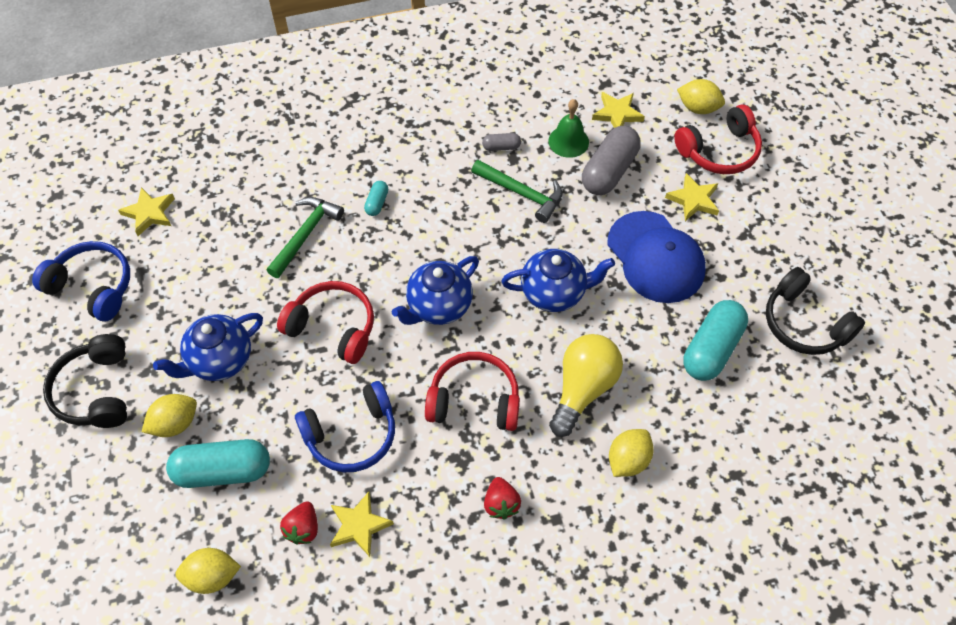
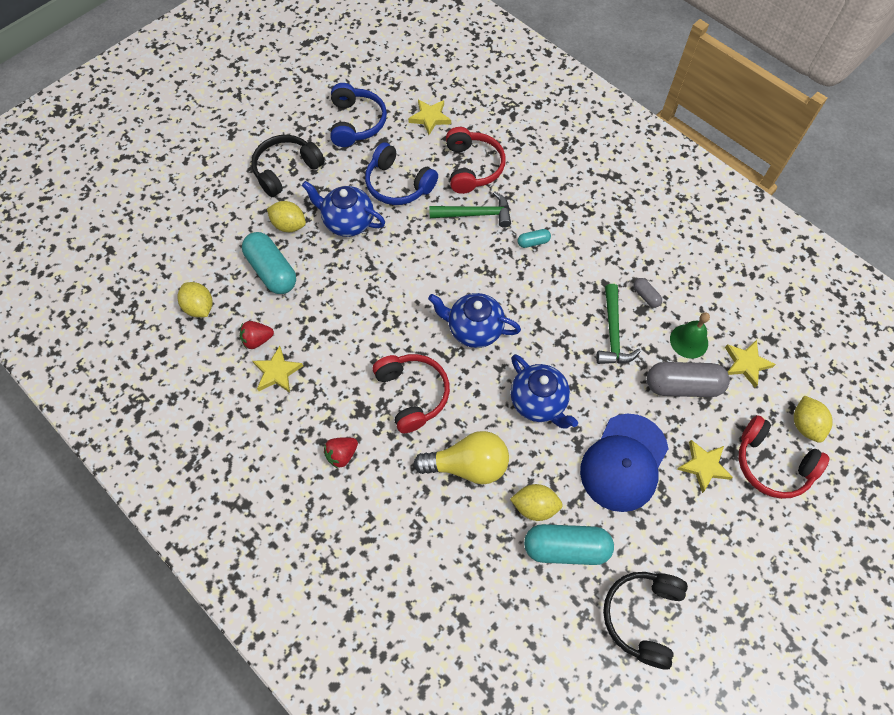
camera: 60 degrees right, 5 degrees up
(333, 327) = (414, 273): red headphones -> red headphones (472, 167)
(351, 435) = (339, 330): blue headphones -> blue headphones (398, 184)
(628, 460) = (427, 528): yellow lemon -> yellow lemon (535, 506)

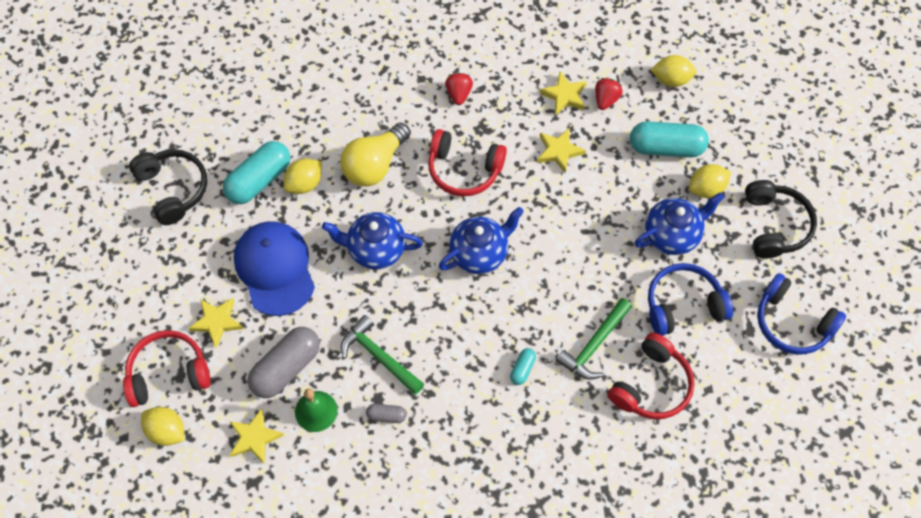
camera: 130 degrees right, 0 degrees up
(430, 118) = (747, 394): yellow star -> yellow star (559, 151)
(472, 167) = (651, 385): red headphones -> red headphones turned 90 degrees counterclockwise

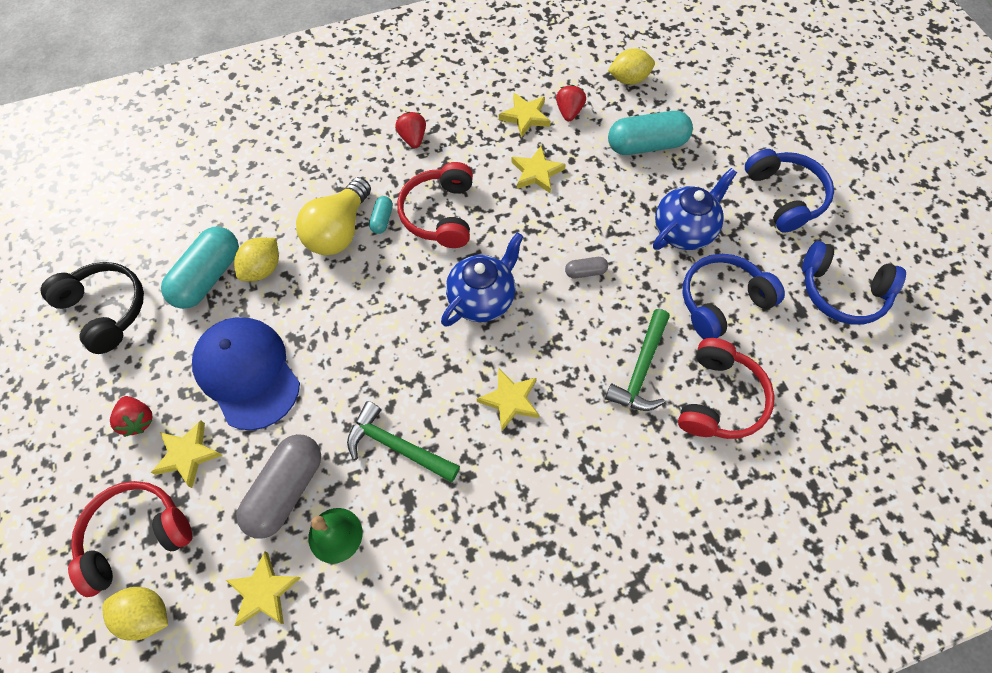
camera: 15 degrees left, 0 degrees up
(184, 285) = (138, 420): none -> red strawberry
(375, 250) = (362, 323): blue teapot -> none
(386, 415) = (424, 517): grey capsule -> grey capsule (585, 272)
(464, 170) = (440, 214): red headphones -> red headphones turned 90 degrees clockwise
(479, 343) = (510, 400): none -> yellow star
(522, 369) = (569, 418): turquoise capsule -> turquoise capsule (382, 219)
(706, 189) = (701, 176): yellow lemon -> none
(775, 225) = (784, 196): black headphones -> blue headphones

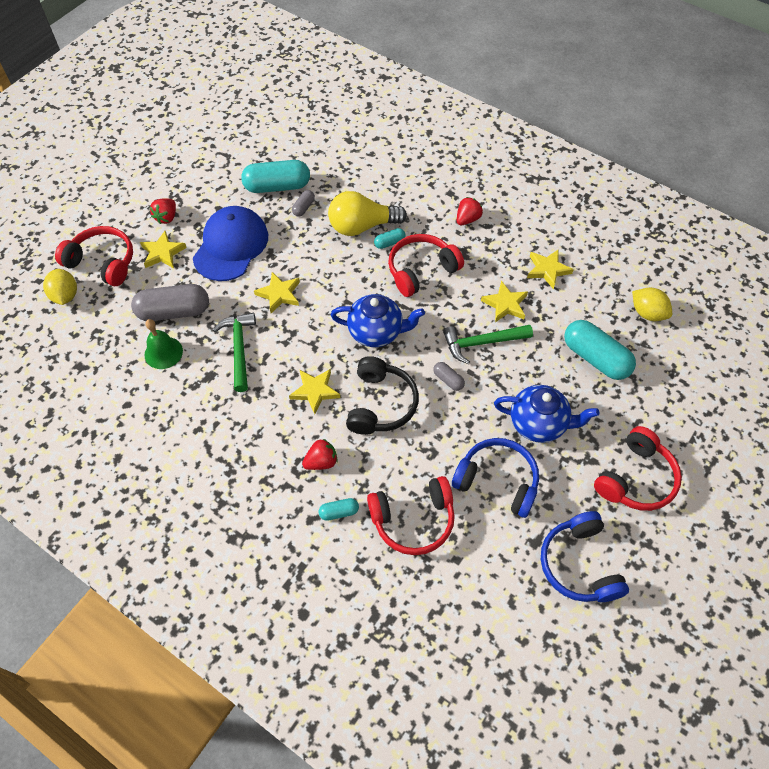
camera: 55 degrees right, 5 degrees down
(106, 310) = (220, 157): black headphones -> black headphones (381, 404)
(263, 269) = (303, 208): yellow lemon -> grey capsule
(264, 591) = (110, 340): yellow star -> yellow star (279, 294)
(569, 112) = (578, 293): red strawberry -> red strawberry (321, 462)
(641, 369) = (398, 456): green hammer -> green hammer (482, 343)
(669, 463) = (339, 512): none -> turquoise capsule
(784, 196) = (636, 478): blue headphones -> red headphones

